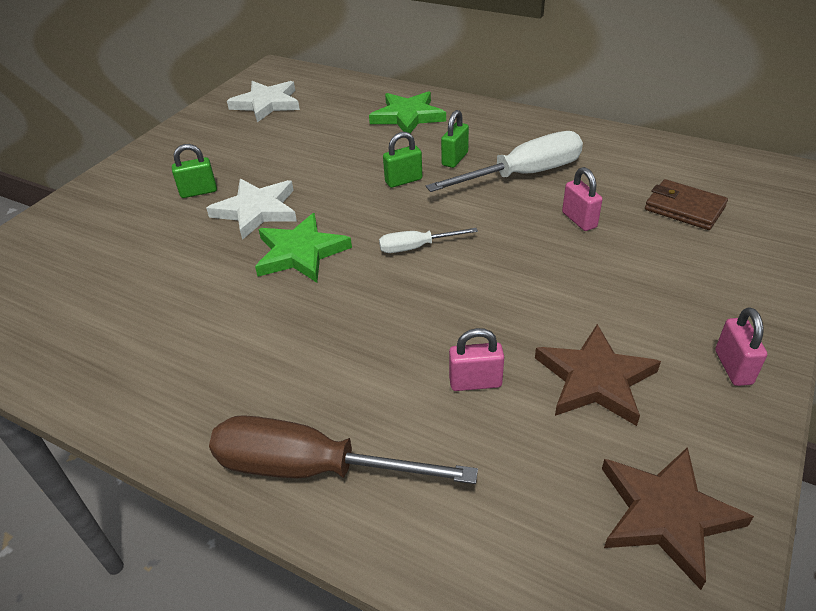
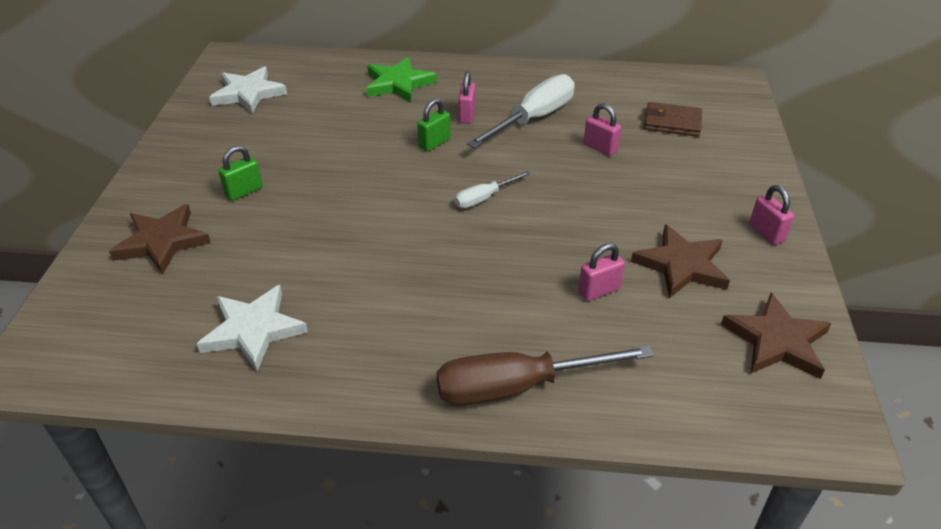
camera: 25 degrees left, 0 degrees up
(100, 223) = (162, 242): none -> brown star
(256, 210) = (316, 197): white star -> white star (253, 330)
(300, 253) = (386, 225): green star -> none
(455, 159) = (467, 115): green padlock -> pink padlock

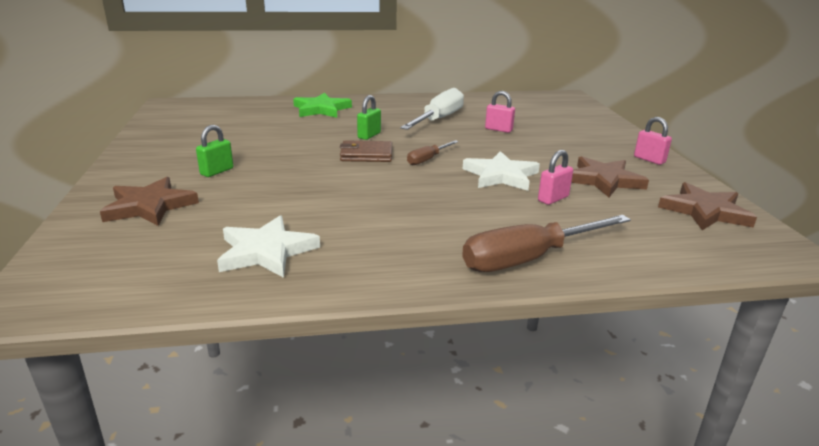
camera: 15 degrees left, 15 degrees down
(248, 93) = (195, 121): white star -> white star (501, 175)
(467, 115) = (386, 121): pink padlock -> none
(484, 198) = (427, 159): white screwdriver -> brown screwdriver
(672, 123) = (540, 115): brown wallet -> brown wallet (366, 155)

